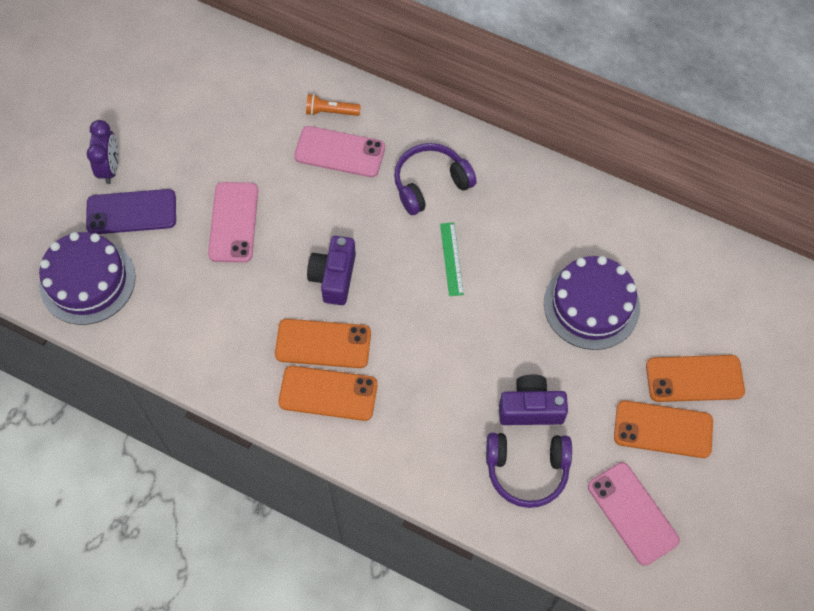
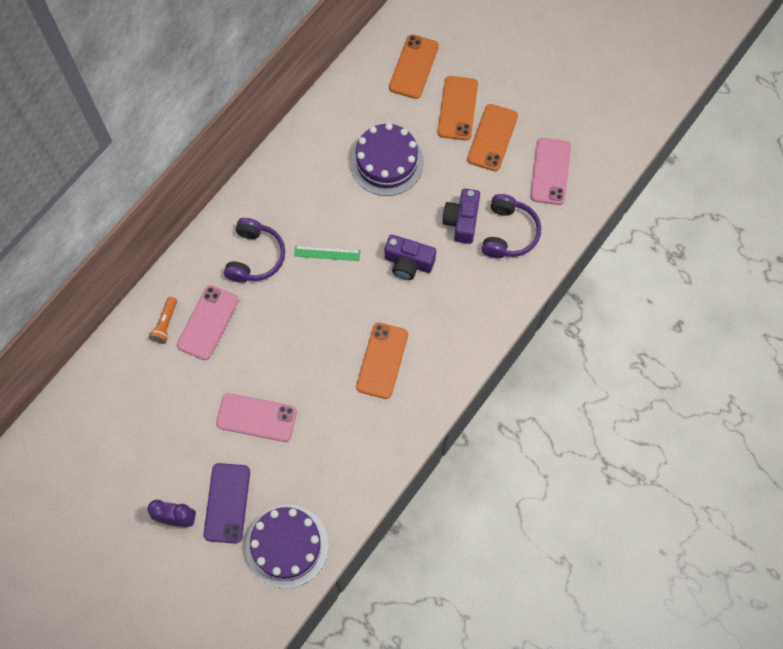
camera: 80 degrees left, 5 degrees up
(328, 393) = (425, 363): orange phone -> orange phone (413, 67)
(334, 277) = (325, 344): purple camera -> purple camera (408, 263)
(430, 184) = (255, 257): purple headphones -> purple headphones turned 150 degrees counterclockwise
(632, 513) = (550, 171): pink phone -> pink phone turned 60 degrees counterclockwise

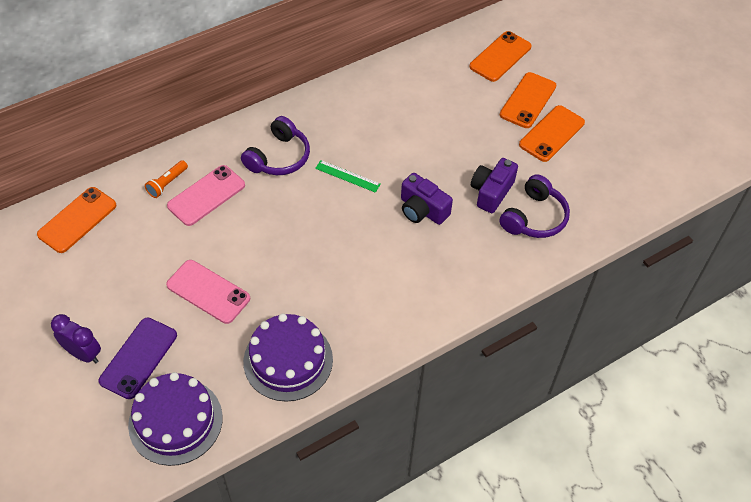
camera: 20 degrees right, 15 degrees down
(382, 360) = (356, 285): orange phone -> orange phone (77, 220)
(386, 162) = (440, 122): purple cake -> purple cake (288, 360)
(550, 171) = (598, 179): pink phone -> none

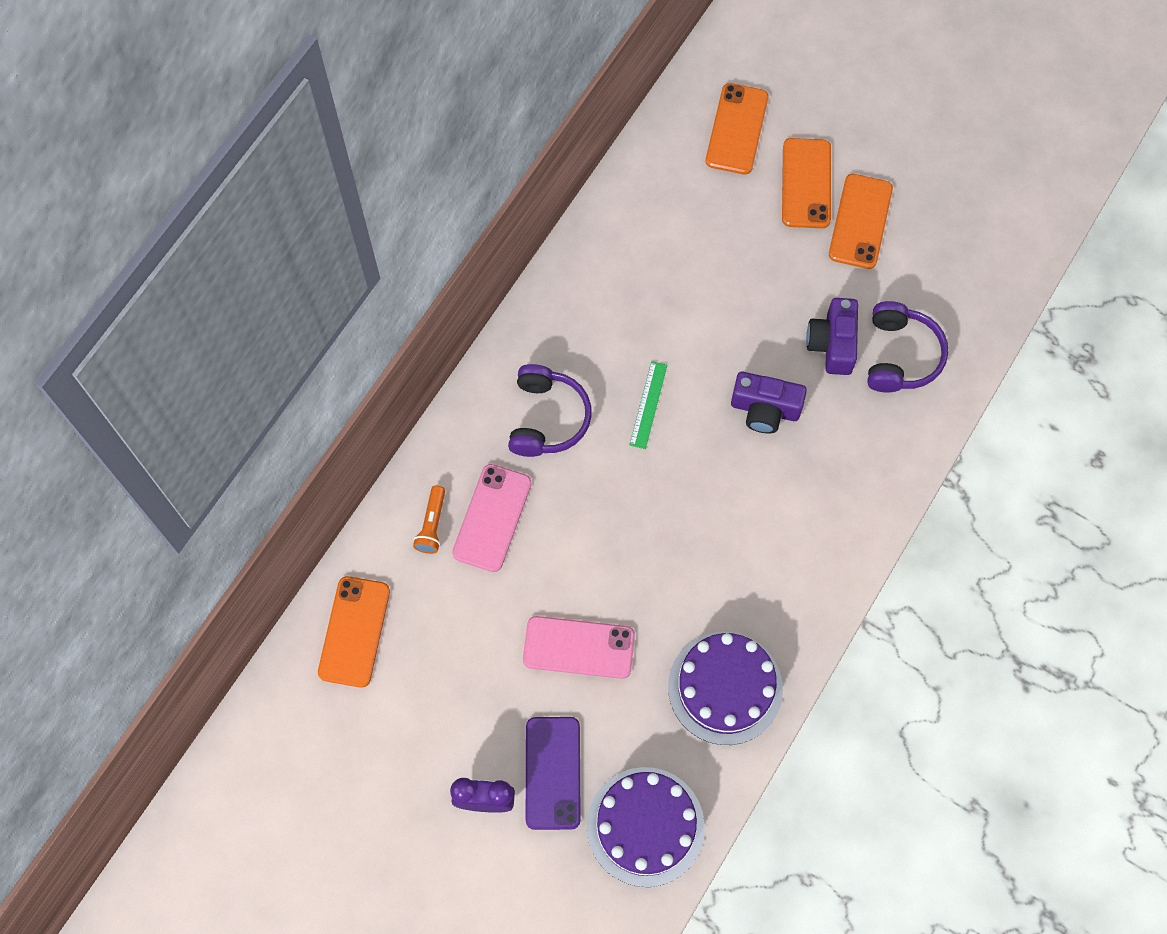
camera: 25 degrees left, 15 degrees up
(347, 176) = (648, 405): green ruler -> green ruler turned 75 degrees counterclockwise

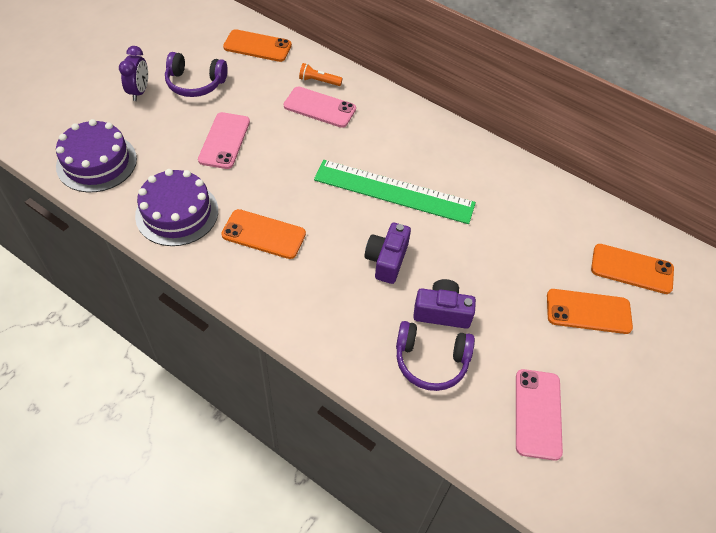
camera: 90 degrees right, 15 degrees down
(547, 418) = (387, 138): purple headphones -> purple headphones (195, 83)
(553, 773) = (146, 122): purple phone -> none
(648, 405) = (394, 191): green ruler -> green ruler, size x2.38
(860, 221) = (556, 347): orange phone -> orange phone (263, 234)
(946, 247) = (537, 413): none -> pink phone

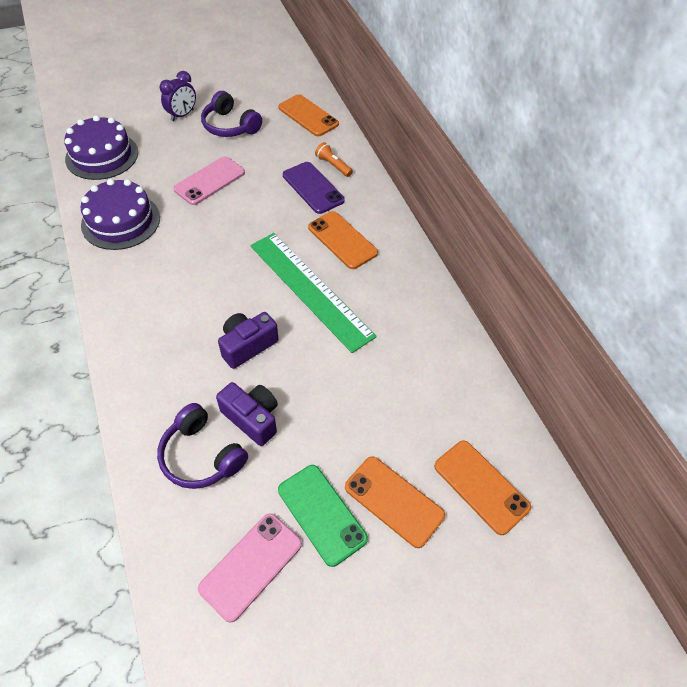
camera: 35 degrees right, 0 degrees up
(263, 234) = (168, 271): orange phone -> orange phone (342, 240)
(319, 107) = (313, 188): pink phone -> purple phone
(551, 349) = (322, 514): none -> green phone

